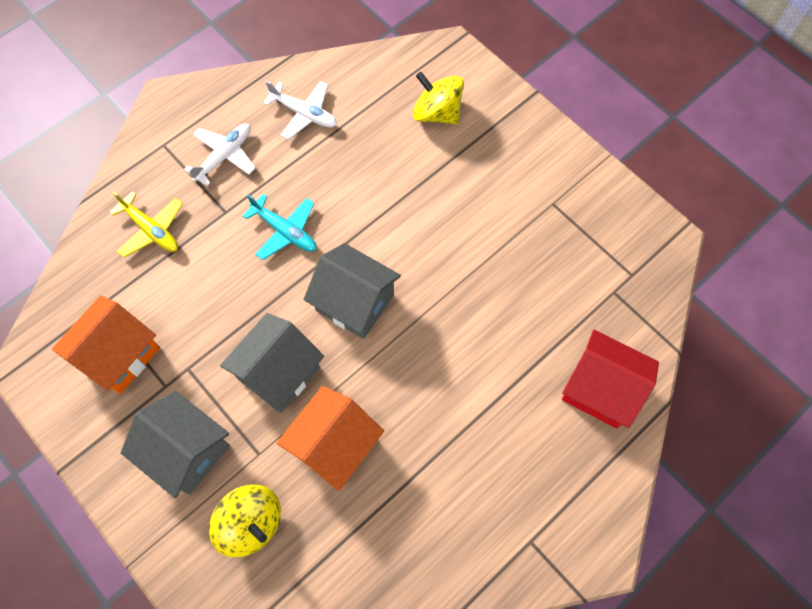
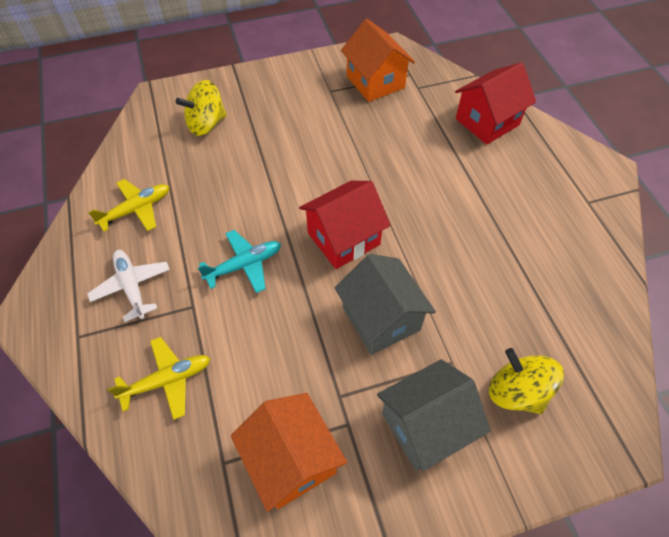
camera: 65 degrees left, 10 degrees down
(251, 523) = (516, 391): yellow spinning top -> yellow spinning top turned 105 degrees counterclockwise
(304, 114) = (136, 209): white plane -> yellow plane
(334, 445) = (467, 300): orange house -> orange house (375, 82)
(355, 303) = (343, 238): grey house -> red house

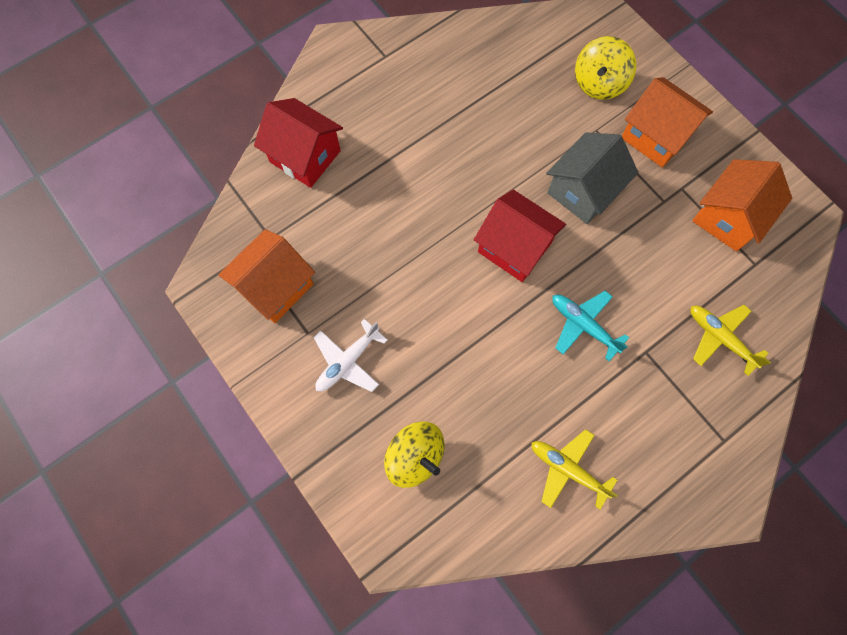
camera: 110 degrees left, 15 degrees up
(132, 286) = (654, 420): white plane -> white plane (347, 361)
(425, 425) = (655, 136): grey house -> orange house

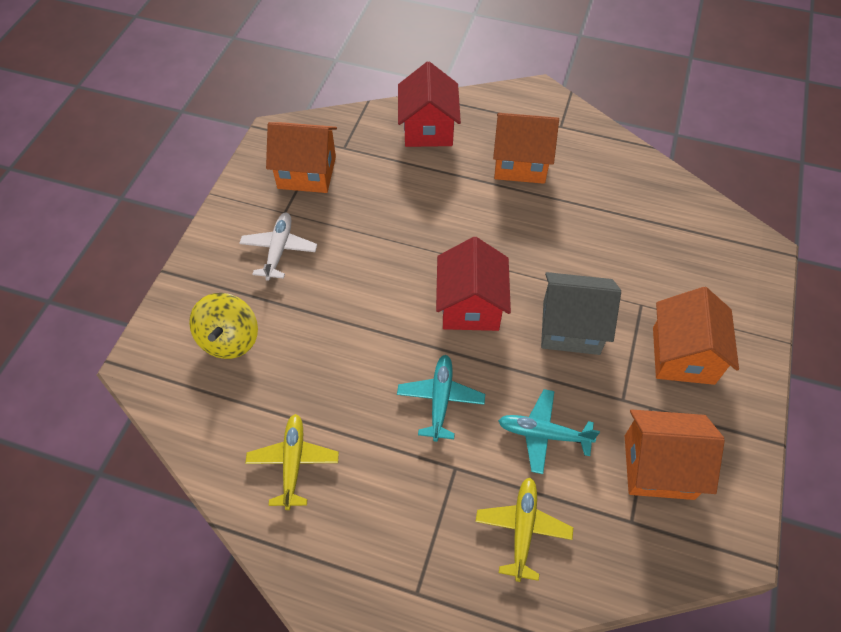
camera: 55 degrees right, 15 degrees down
(347, 361) = (279, 250): white plane -> white plane turned 90 degrees clockwise
(401, 113) = (520, 163): none -> orange house
(599, 83) = (690, 281): yellow spinning top -> none
(657, 273) = (543, 434): none -> turquoise plane

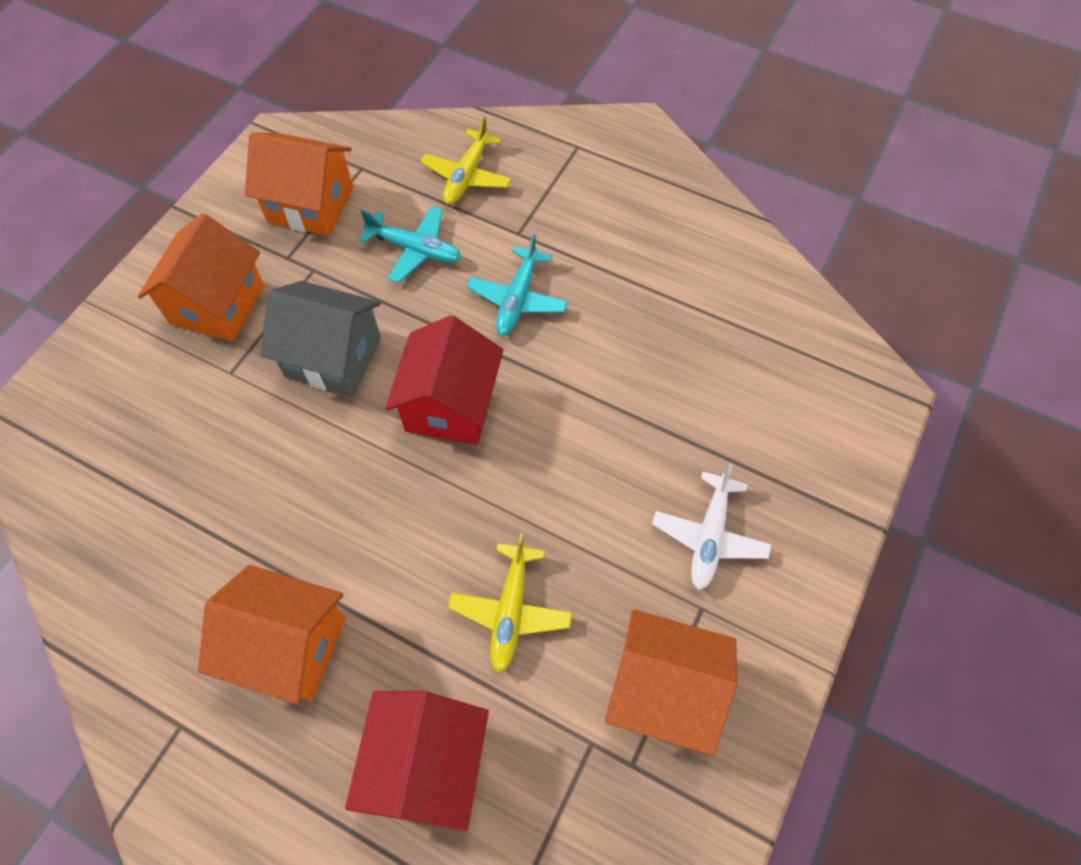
camera: 170 degrees left, 5 degrees up
(229, 339) = (771, 408): yellow spinning top -> none
(293, 462) = (689, 261): yellow plane -> yellow plane (510, 611)

